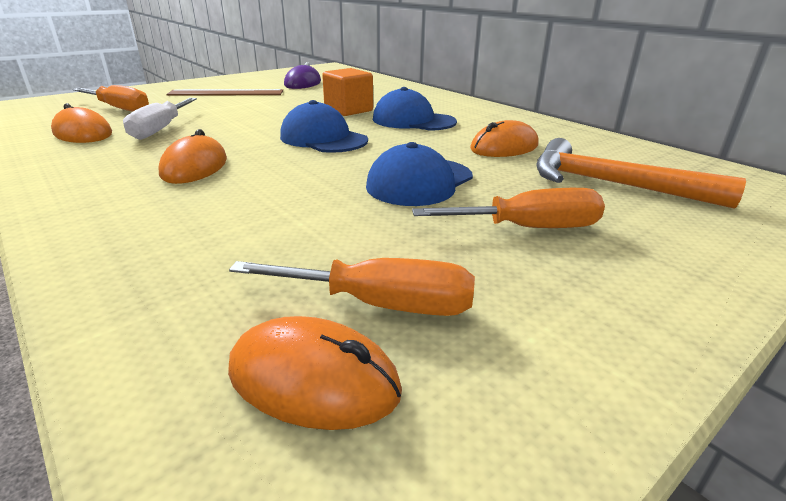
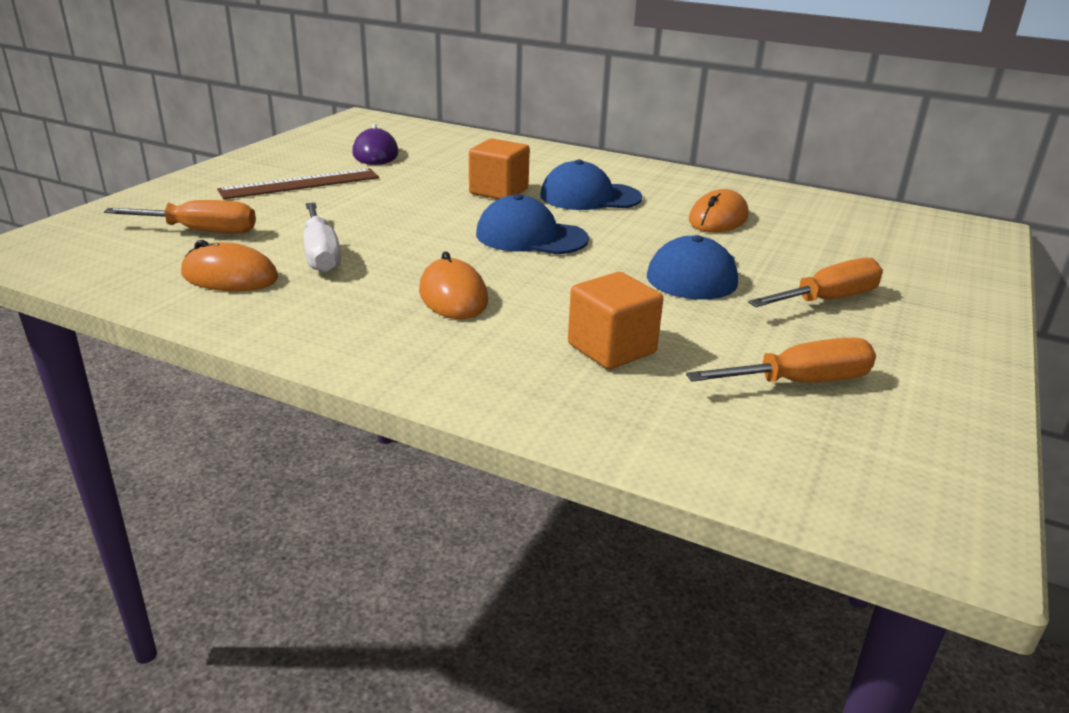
camera: 25 degrees left, 0 degrees up
(244, 228) = (611, 348): none -> orange cube
(313, 379) = (821, 437): orange mouse -> none
(612, 184) = (846, 245): orange hammer -> none

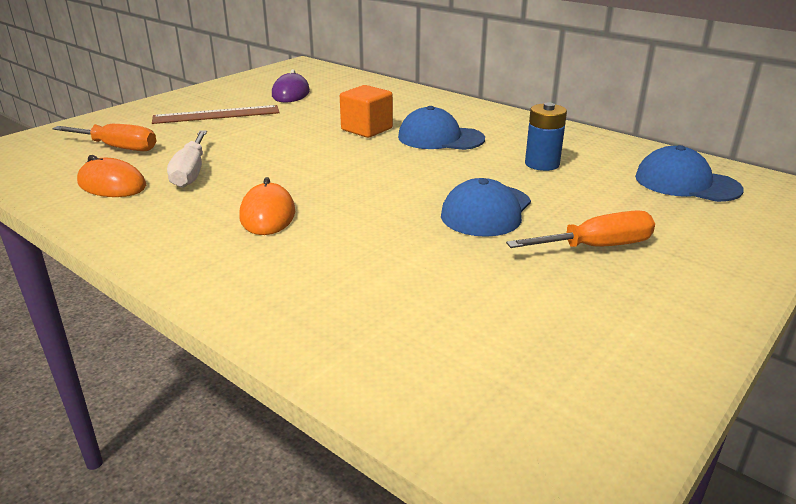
camera: 15 degrees right, 0 degrees up
(531, 236) = (366, 169): blue cap -> blue cap (686, 183)
(611, 348) = (366, 273): orange cube -> none
(718, 218) = (542, 164): orange mouse -> blue battery
(800, 382) = (517, 323): orange screwdriver -> none

